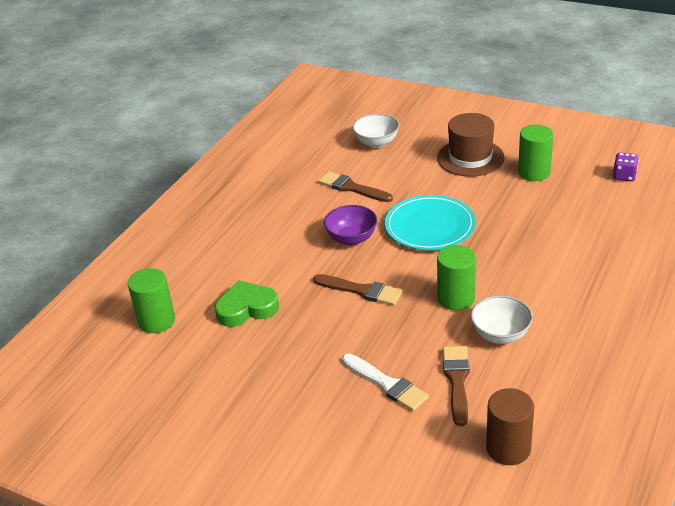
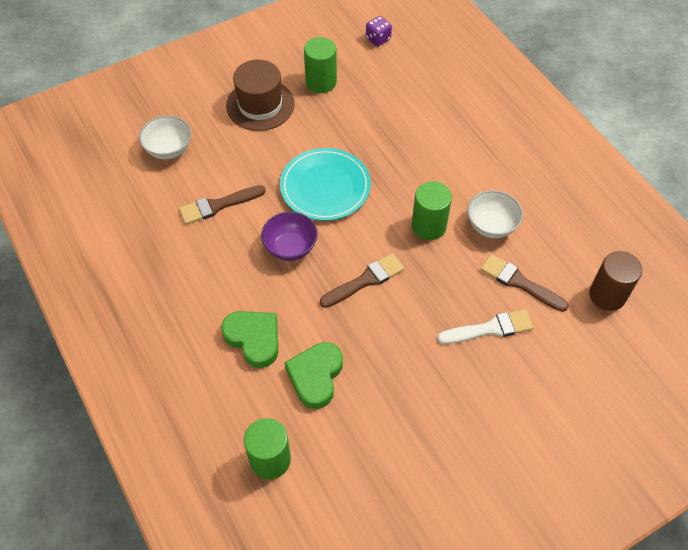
camera: 60 degrees left, 20 degrees up
(251, 263) = (254, 339): none -> green heart

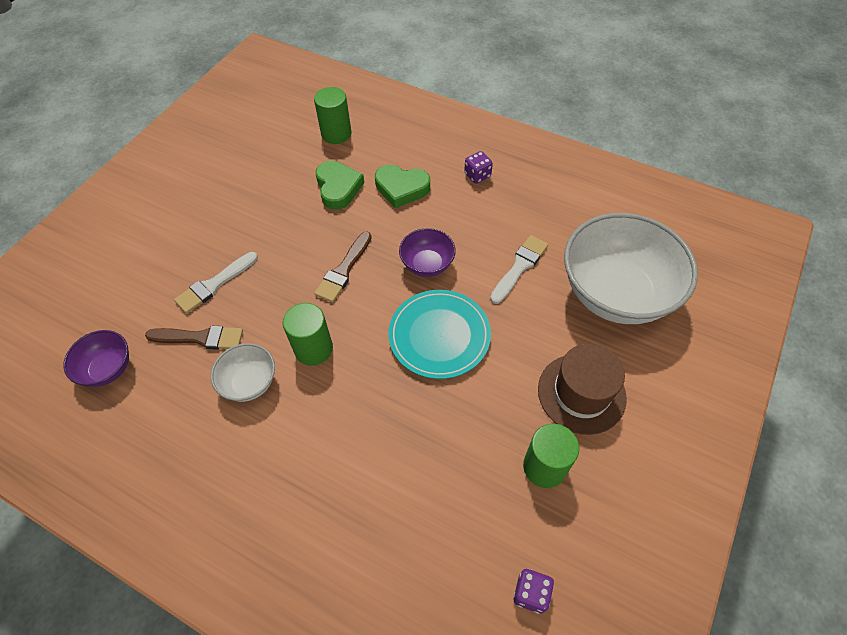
camera: 150 degrees right, 0 degrees up
(169, 149) = (615, 293): white bowl -> white bowl, size x2.13
(170, 312) = (477, 175): none -> purple dice
(218, 205) = (519, 267): brown brush -> white brush
(607, 295) = (108, 369): brown cylinder -> purple bowl

